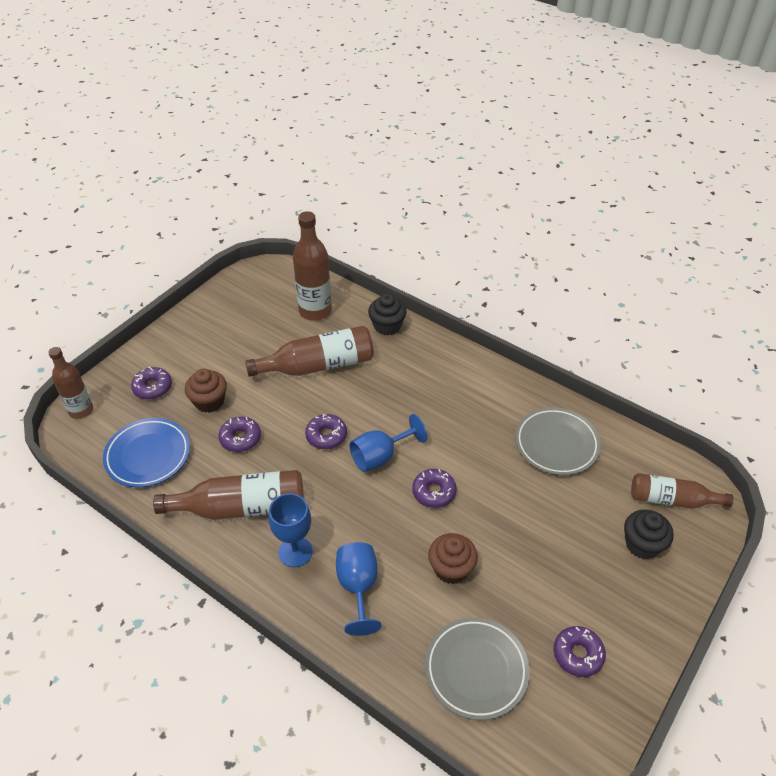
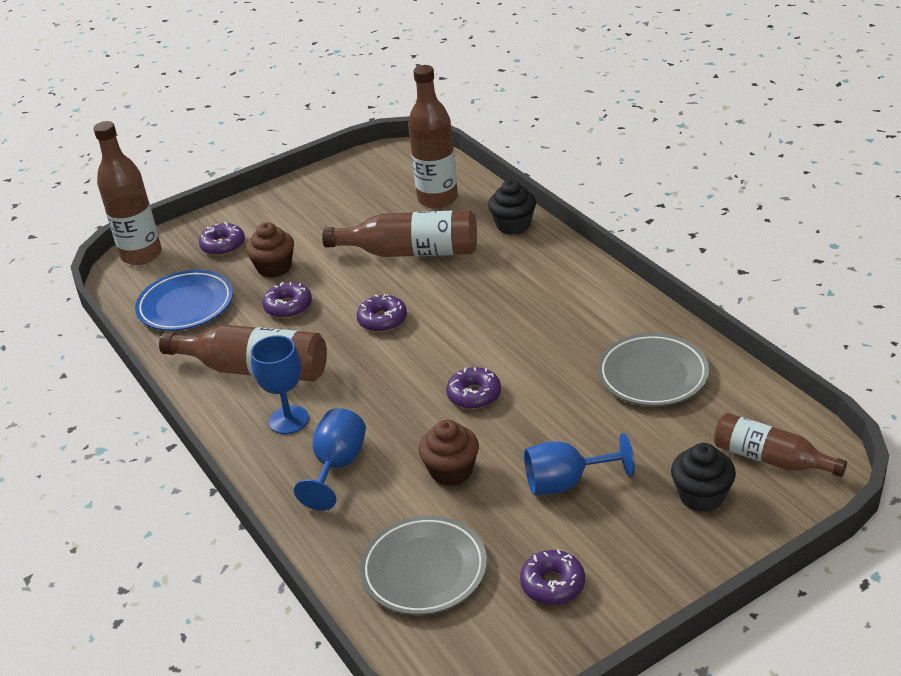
camera: 25 degrees right, 10 degrees down
(81, 410) = (141, 255): brown bottle -> brown bottle, size x1.51
(380, 456) = (432, 350): blue goblet -> blue goblet (566, 483)

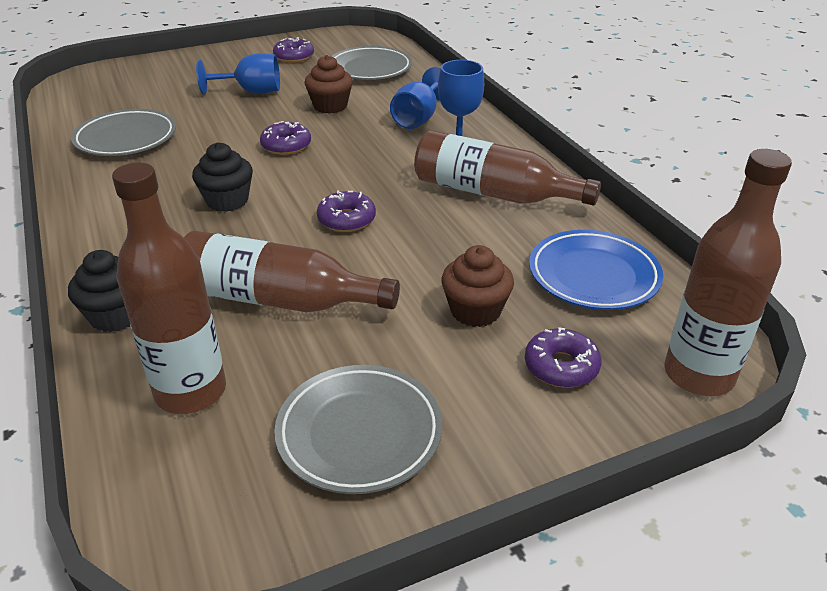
camera: 175 degrees left, 0 degrees up
(288, 306) = (456, 252): purple donut -> none
(337, 198) = (359, 433): none -> grey plate
(701, 496) = (169, 77): black cupcake -> black cupcake (227, 201)
(771, 459) = (103, 86): brown bottle -> none

